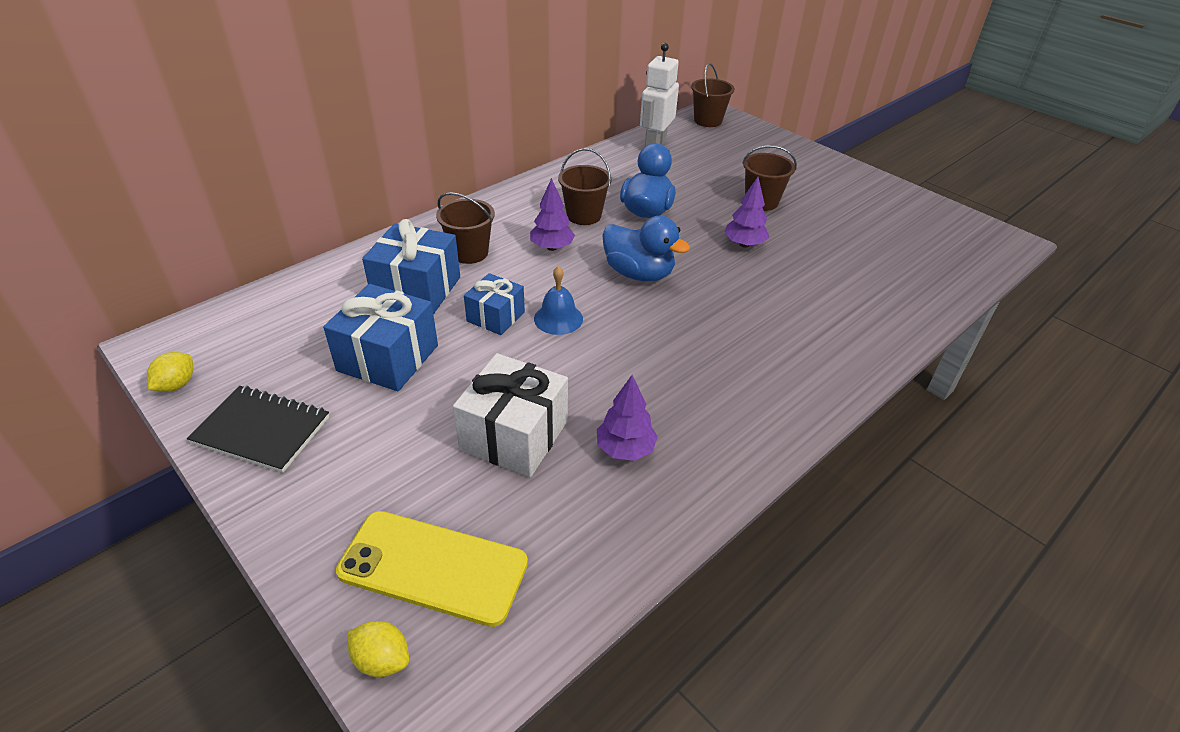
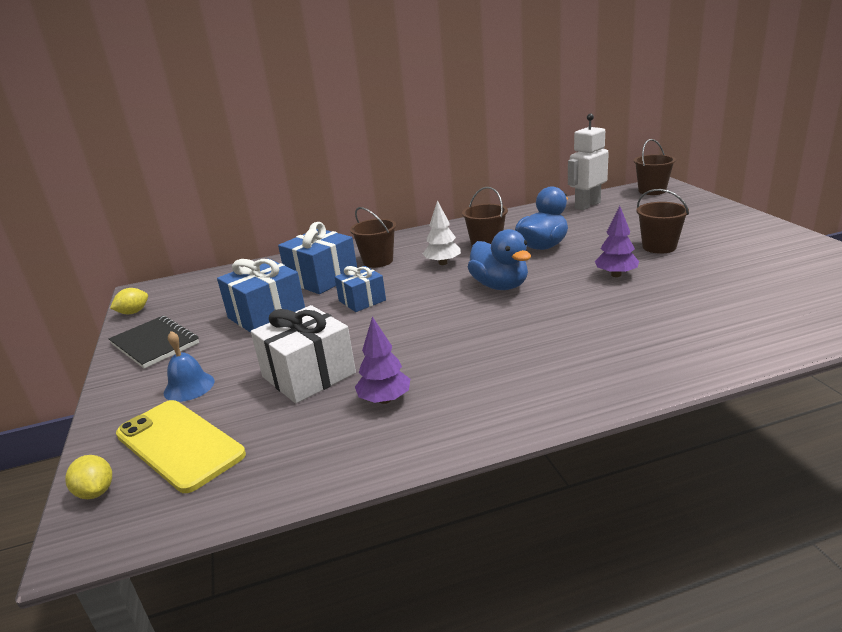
camera: 30 degrees right, 15 degrees down
(552, 247) = (443, 263): purple tree -> white tree
(558, 318) = (408, 307): blue bell -> blue bell (189, 387)

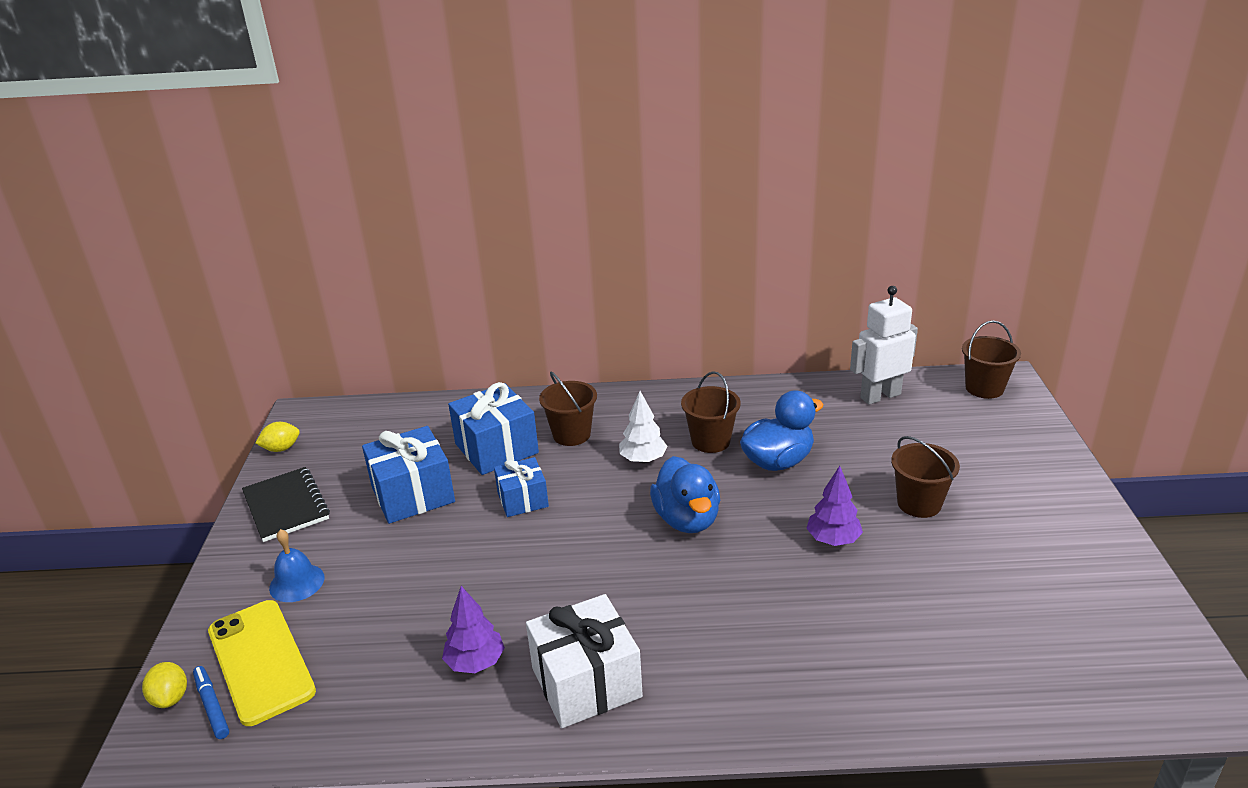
camera: 15 degrees right, 5 degrees up
(143, 487) = (212, 706): none -> blue marker
(308, 375) = (417, 602): white gift -> white gift (586, 682)

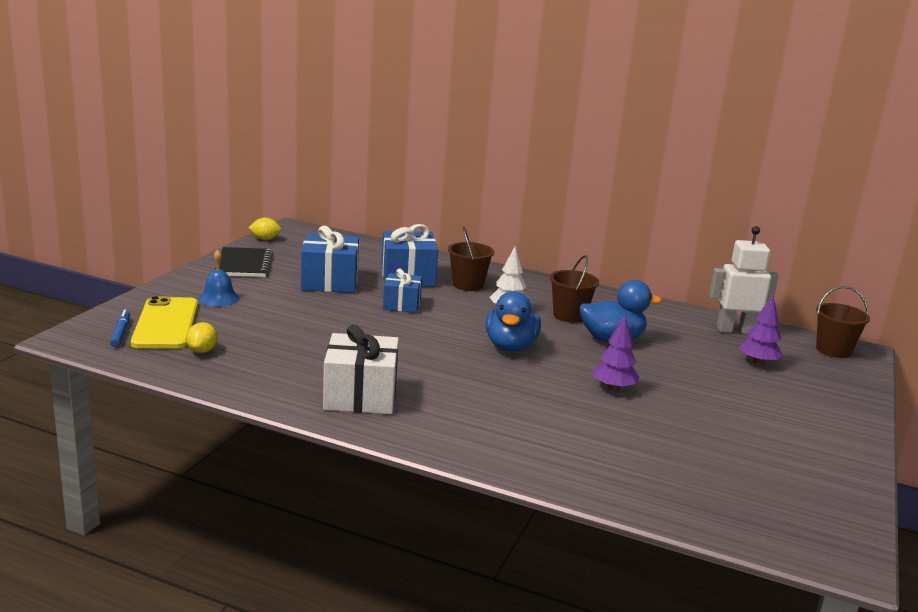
camera: 20 degrees right, 10 degrees down
(170, 698) = (101, 322): yellow lemon -> yellow lemon (202, 351)
(475, 662) = (296, 365): purple tree -> purple tree (758, 362)
(919, 503) = (705, 391): brown bucket -> none

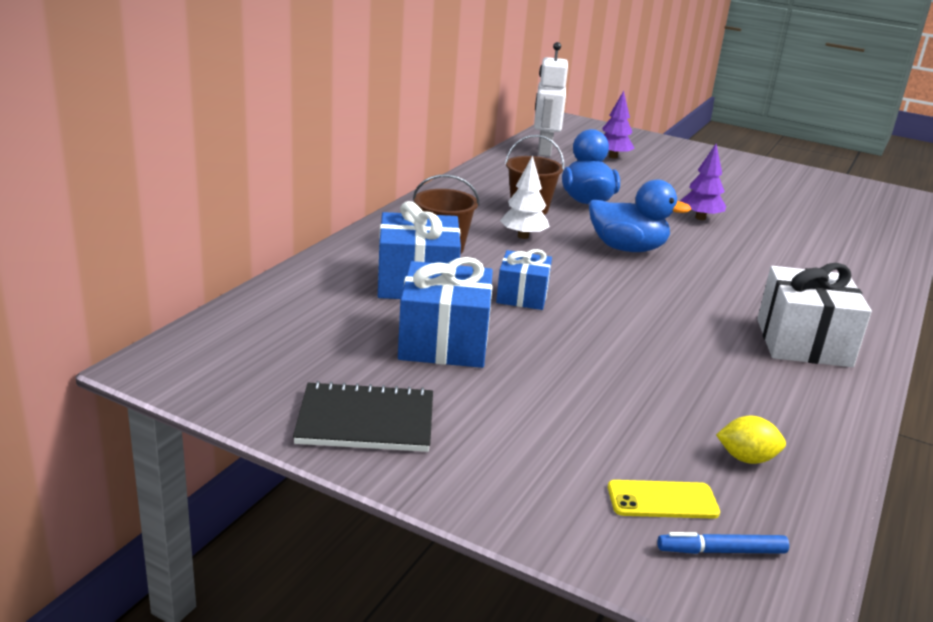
camera: 85 degrees left, 5 degrees up
(166, 324) = (662, 500): yellow phone -> yellow phone, size x0.53
(219, 298) = (535, 446): blue bell -> none
(265, 239) = (221, 396): yellow lemon -> none
(833, 350) = (575, 128): brown bucket -> none

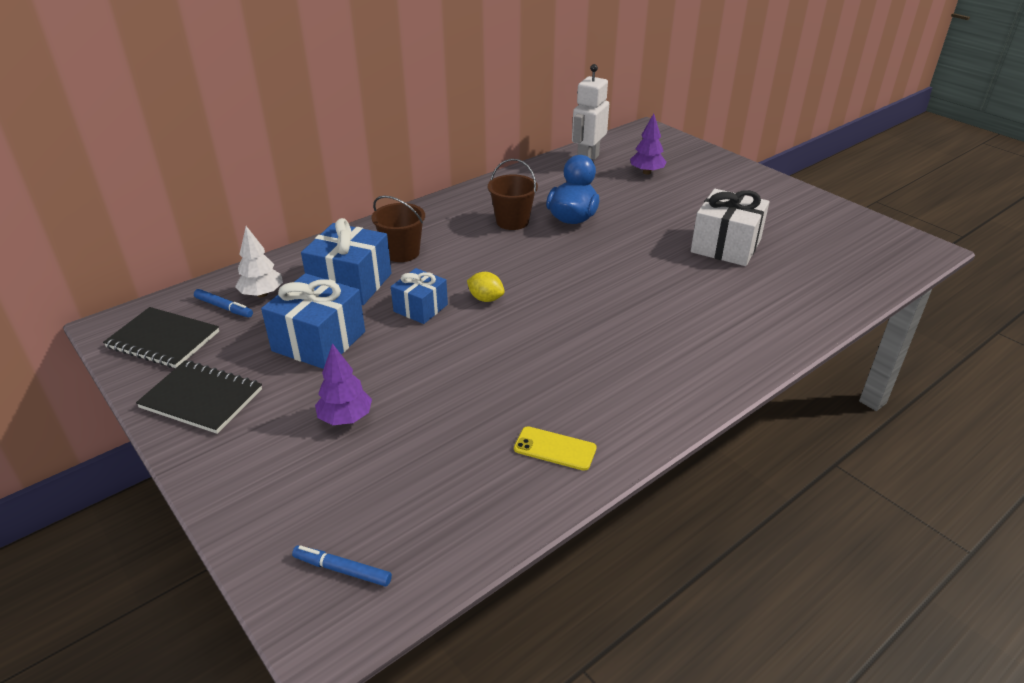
camera: 25 degrees right, 10 degrees up
(244, 369) = (163, 340): none -> black notebook
(287, 325) = (224, 307): none -> blue marker
(523, 236) = (479, 249): white tree -> white tree (262, 294)
(627, 248) = (558, 273): blue duck -> none
(662, 500) = (343, 515): yellow phone -> yellow phone (555, 448)
(700, 218) = (663, 248): purple tree -> purple tree (345, 418)
(746, 458) = (448, 495): yellow lemon -> yellow lemon (486, 299)
(803, 342) = (621, 395): white gift -> white gift (726, 246)

